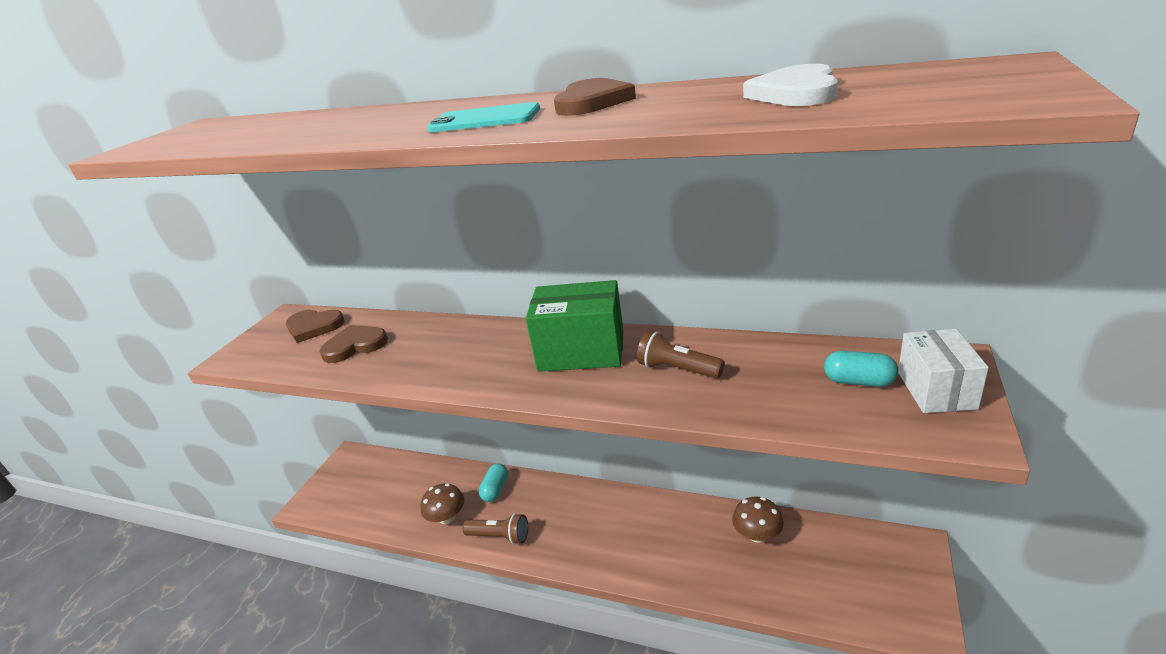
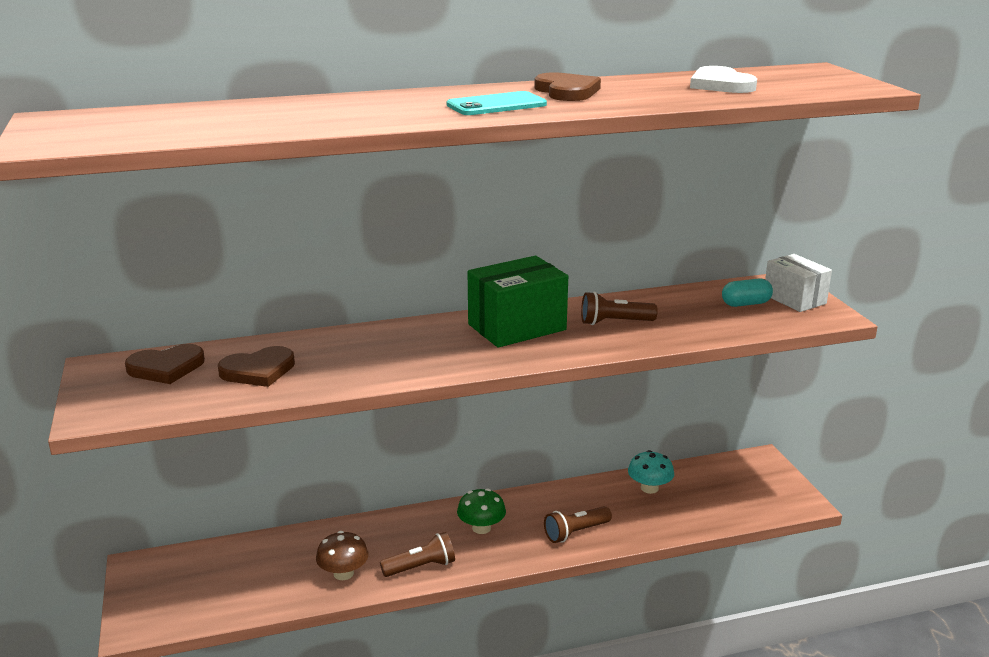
camera: 40 degrees left, 5 degrees down
(355, 346) = (258, 370): brown heart -> brown heart turned 150 degrees counterclockwise
(496, 490) = (373, 535): turquoise capsule -> none
(575, 517) = (481, 528): none -> green mushroom
(646, 557) = (576, 532): none -> brown flashlight
(757, 535) = (649, 488): brown mushroom -> turquoise mushroom

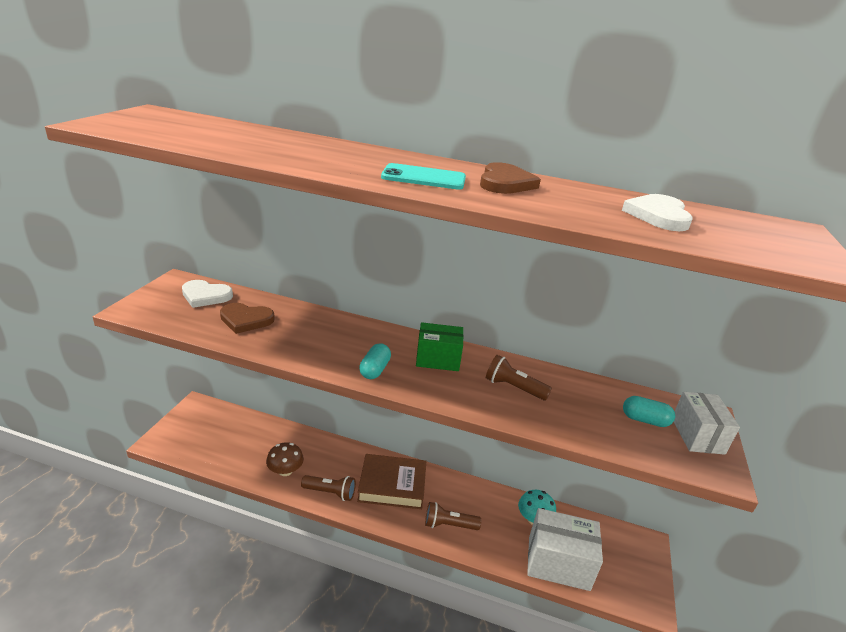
camera: 30 degrees right, 5 degrees up
(166, 367) = (205, 296): brown heart -> white heart
(469, 358) = (374, 370): none -> turquoise capsule
(481, 528) = (392, 485): green mushroom -> brown book
(517, 327) = (438, 359): green box -> green box, size x0.66
(704, 512) = (558, 563): none -> white box

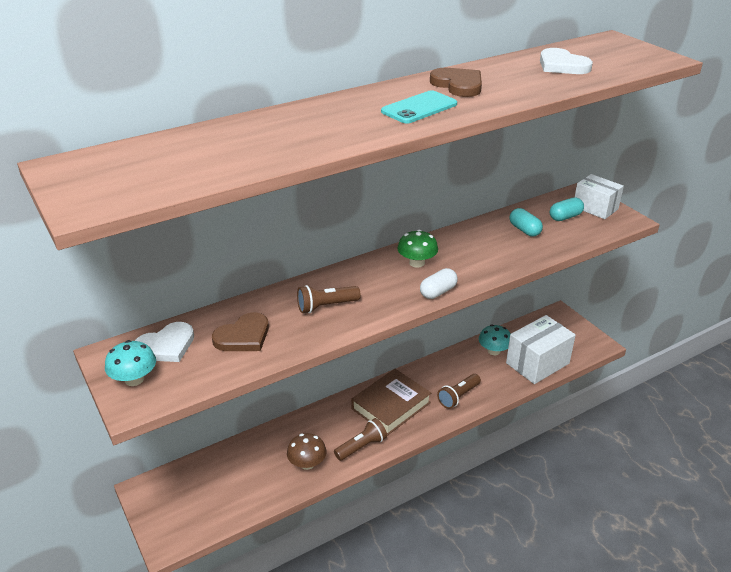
camera: 45 degrees left, 5 degrees up
(158, 299) = (134, 379): none -> turquoise mushroom
(374, 370) = (398, 298): turquoise capsule -> turquoise capsule (524, 230)
(410, 388) = (438, 292): none -> white capsule
(438, 359) = (417, 263): green box -> green mushroom
(513, 388) = (484, 248): brown flashlight -> brown flashlight (326, 306)

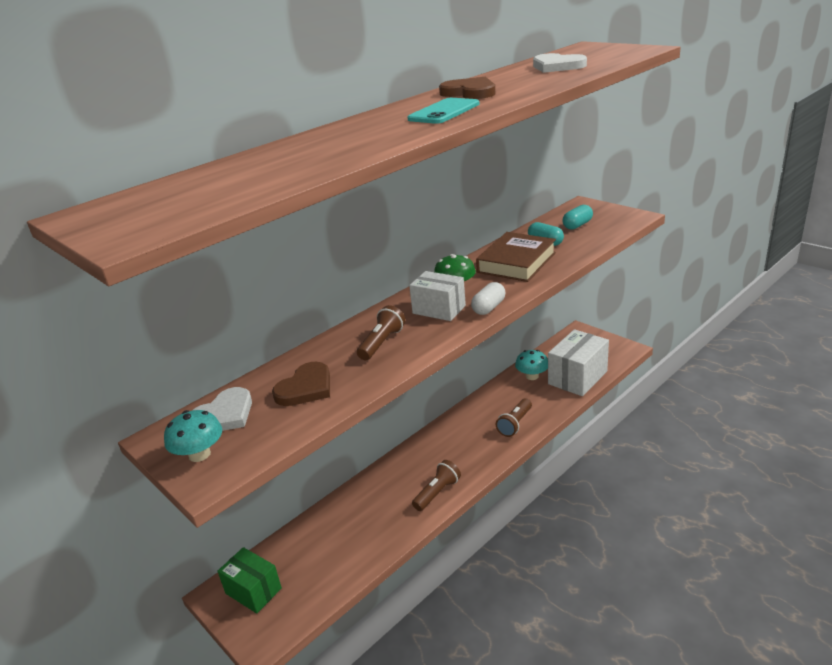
camera: 10 degrees left, 5 degrees down
(174, 495) = (253, 591): none -> green box
(307, 463) = (387, 522): brown mushroom -> none
(326, 306) = (382, 343): brown flashlight -> brown flashlight turned 150 degrees clockwise
(391, 405) = (452, 447): brown book -> brown book (516, 262)
(595, 208) = (601, 213): white box -> white box (439, 309)

